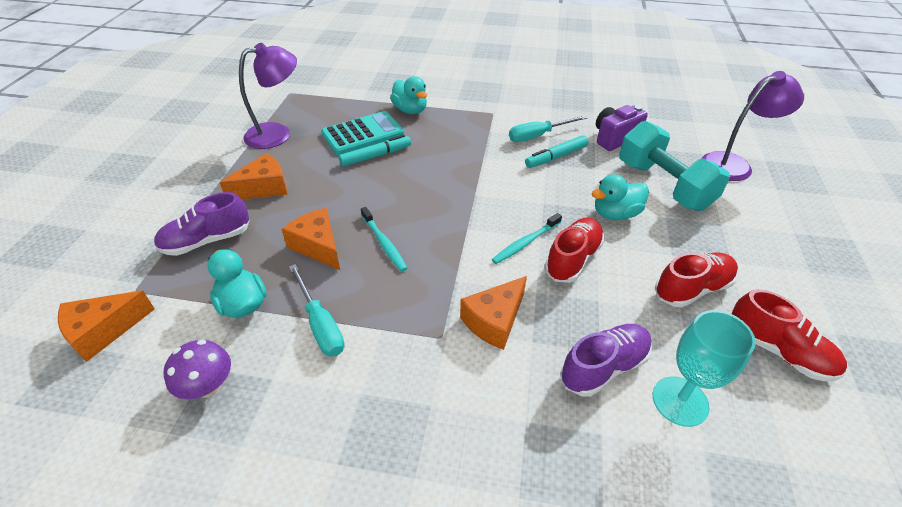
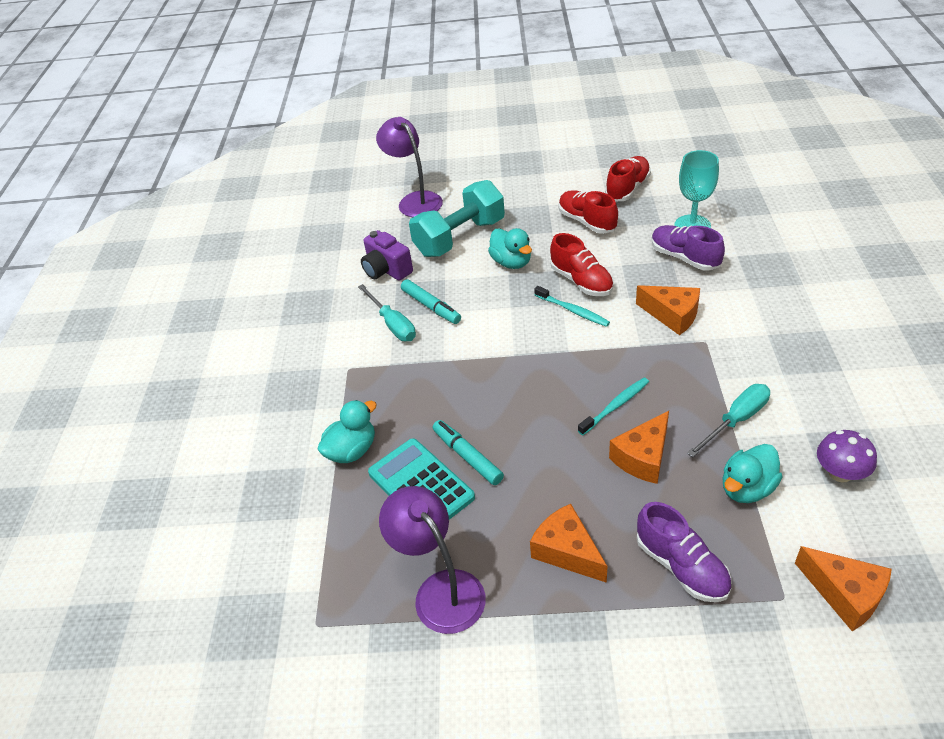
camera: 95 degrees left, 0 degrees up
(572, 259) = (581, 281): red shoe -> red shoe turned 150 degrees counterclockwise

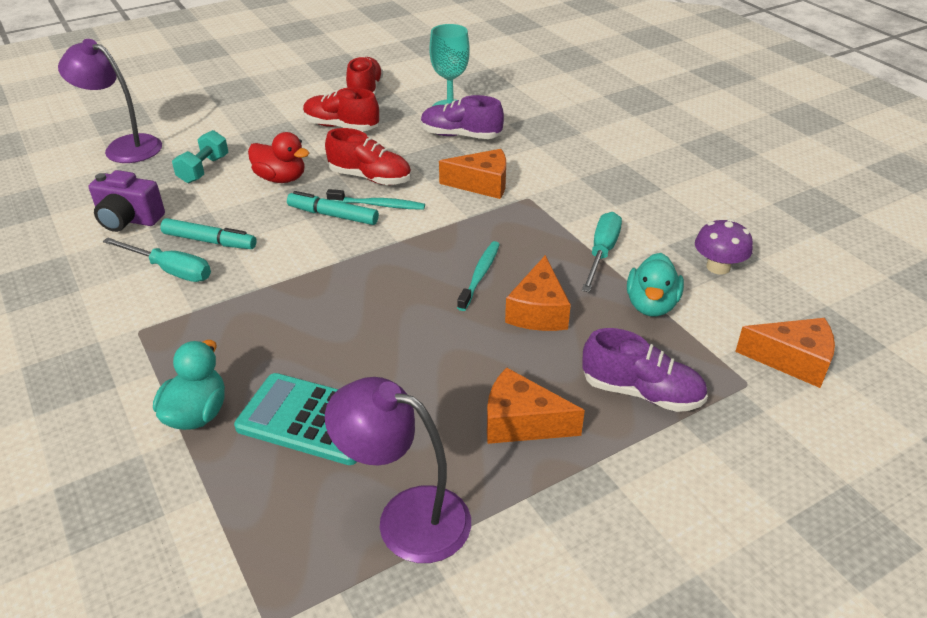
camera: 35 degrees left, 5 degrees down
(460, 237) = (204, 169): turquoise dumbbell -> turquoise dumbbell, size x0.53
(467, 456) = (349, 371): turquoise marker -> turquoise marker (333, 215)
(511, 262) = (281, 178): turquoise duck -> red duck

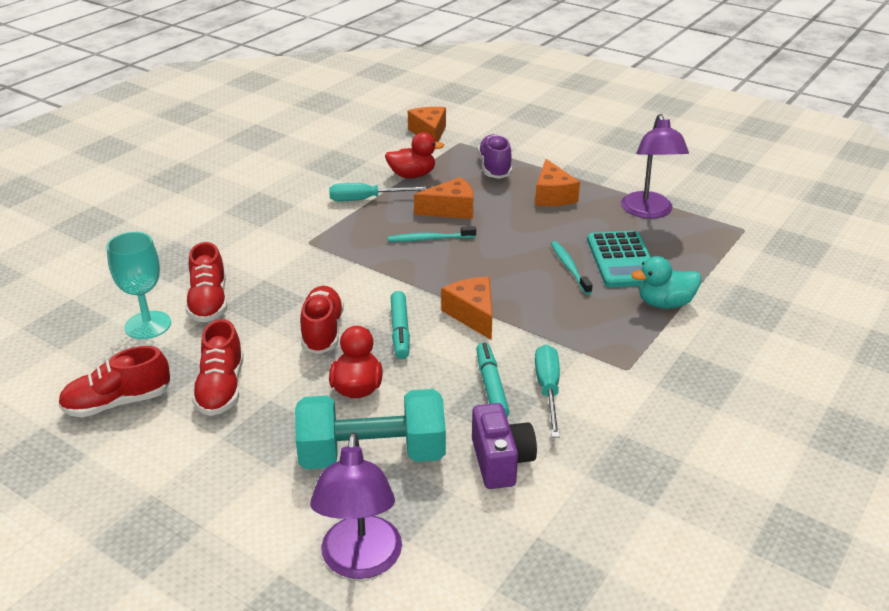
camera: 115 degrees left, 5 degrees down
(204, 169) = (372, 455): turquoise dumbbell -> turquoise dumbbell, size x1.87
(378, 205) = (367, 312): turquoise toothbrush -> turquoise toothbrush (569, 268)
(461, 135) = (209, 302): purple shoe -> red shoe
(482, 184) = (298, 268): orange cheese -> orange cheese (472, 315)
(651, 305) = (412, 175): turquoise duck -> red duck
(718, 267) = (353, 160): purple mushroom -> none

